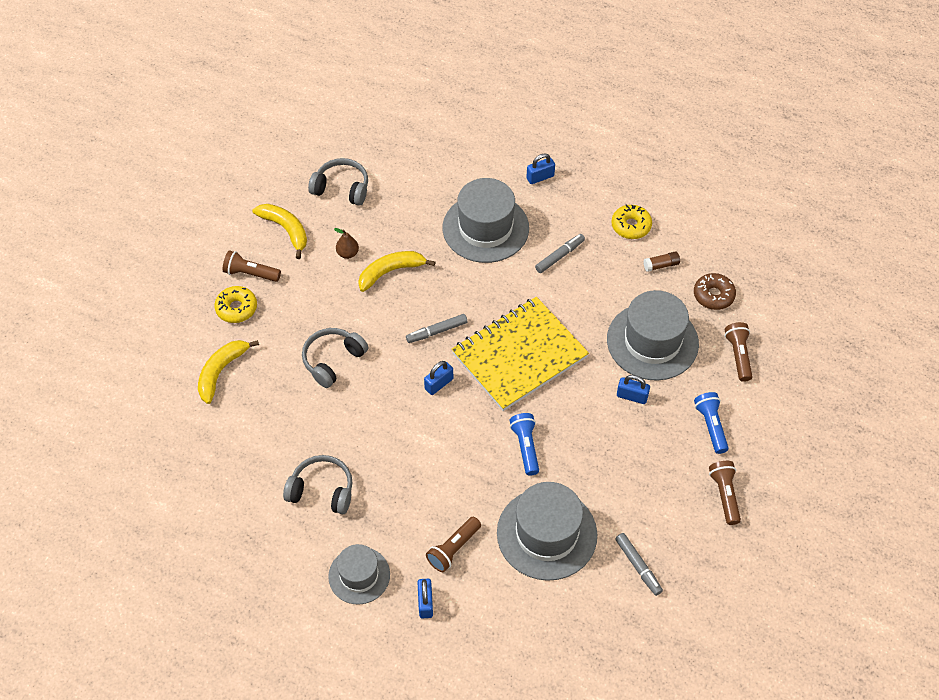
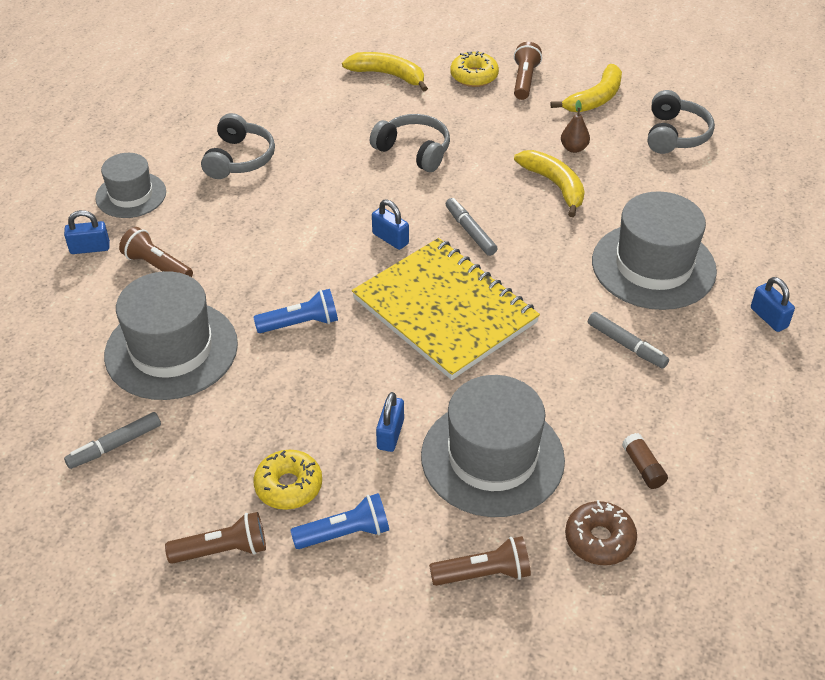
camera: 85 degrees right, 10 degrees down
(631, 226) = (711, 427): yellow donut -> yellow donut (288, 486)

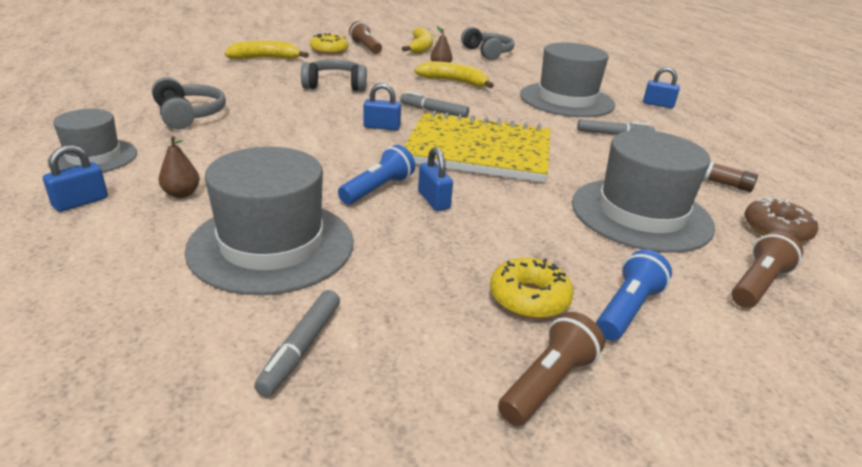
camera: 40 degrees left, 15 degrees down
(157, 266) = (181, 194): brown flashlight -> brown pear
(390, 434) = (552, 229): blue padlock -> blue padlock (433, 200)

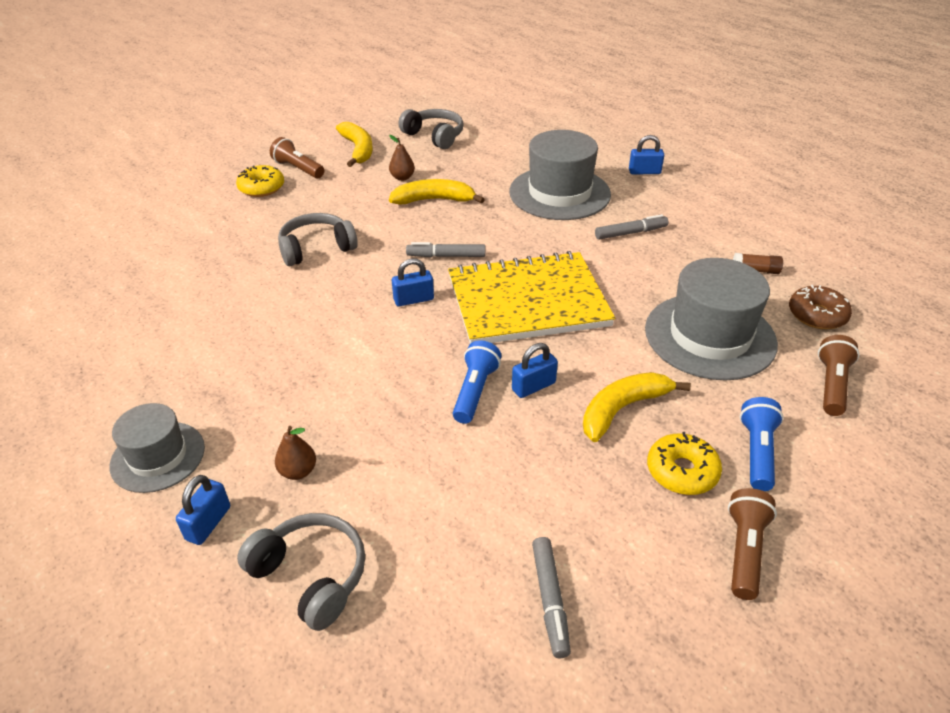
camera: 20 degrees left, 10 degrees up
(189, 115) = (199, 354): grey headphones -> grey headphones (311, 576)
(265, 58) = (200, 227): yellow banana -> yellow banana (622, 409)
(271, 245) = (437, 501): grey hat -> none
(433, 200) = (533, 386): blue padlock -> blue padlock turned 75 degrees counterclockwise

